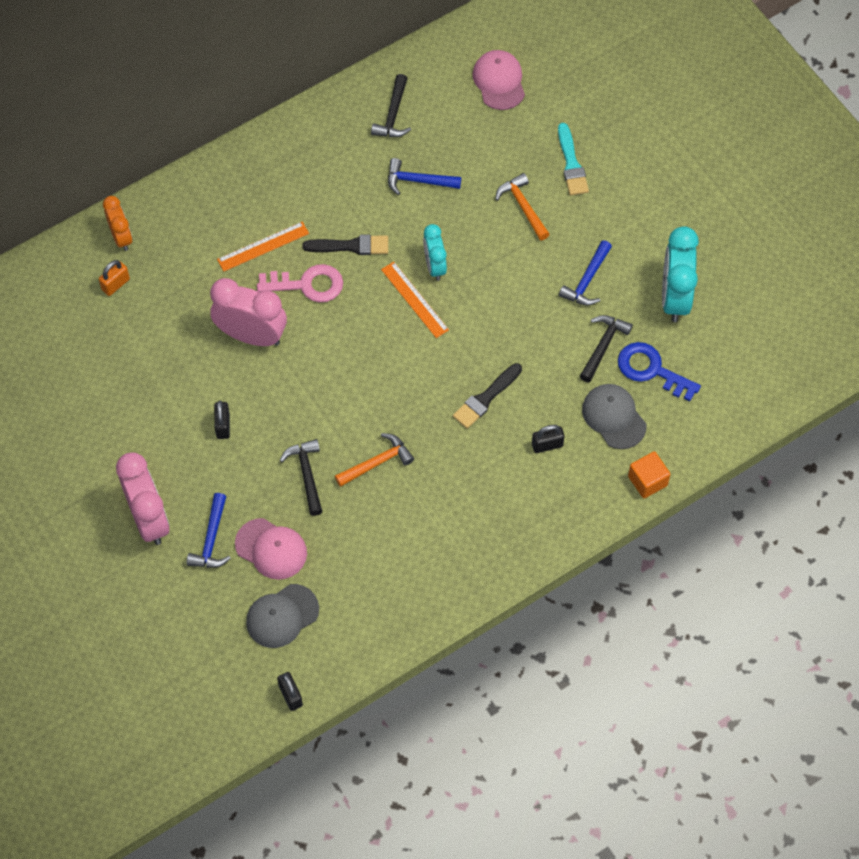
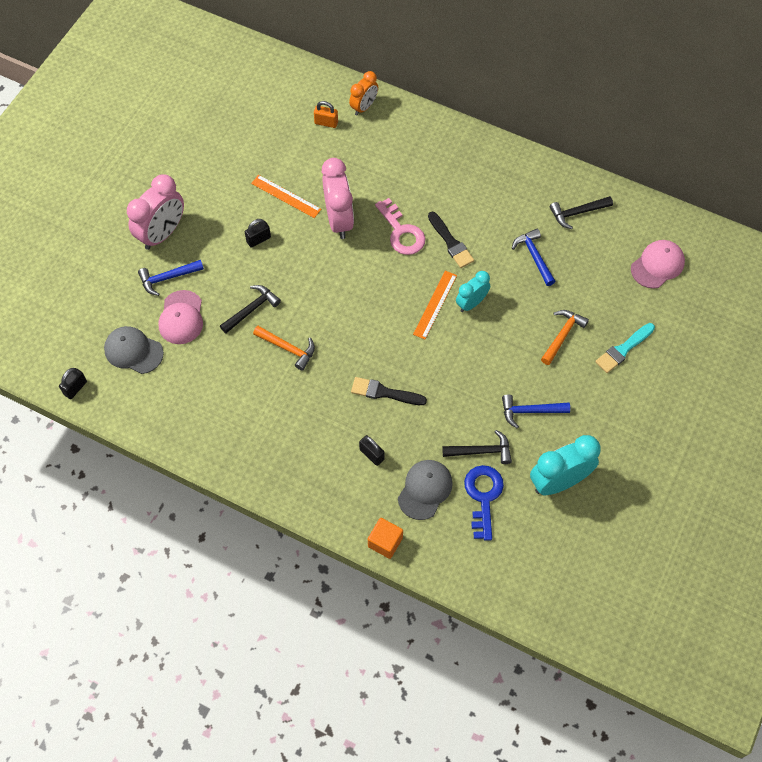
camera: 60 degrees right, 0 degrees up
(263, 246) = (413, 190): orange ruler -> orange ruler (286, 196)

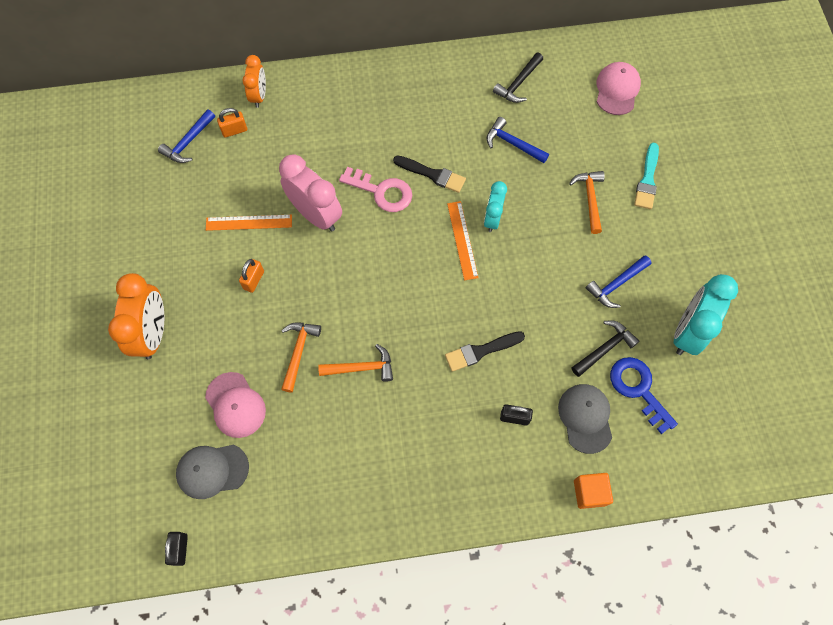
camera: 35 degrees left, 5 degrees up
(162, 233) = (153, 333): pink clock -> orange clock
(168, 278) = (192, 374): blue hammer -> blue hammer (188, 142)
(251, 309) = (298, 352): black hammer -> orange hammer
(258, 239) = (254, 280): black padlock -> orange padlock

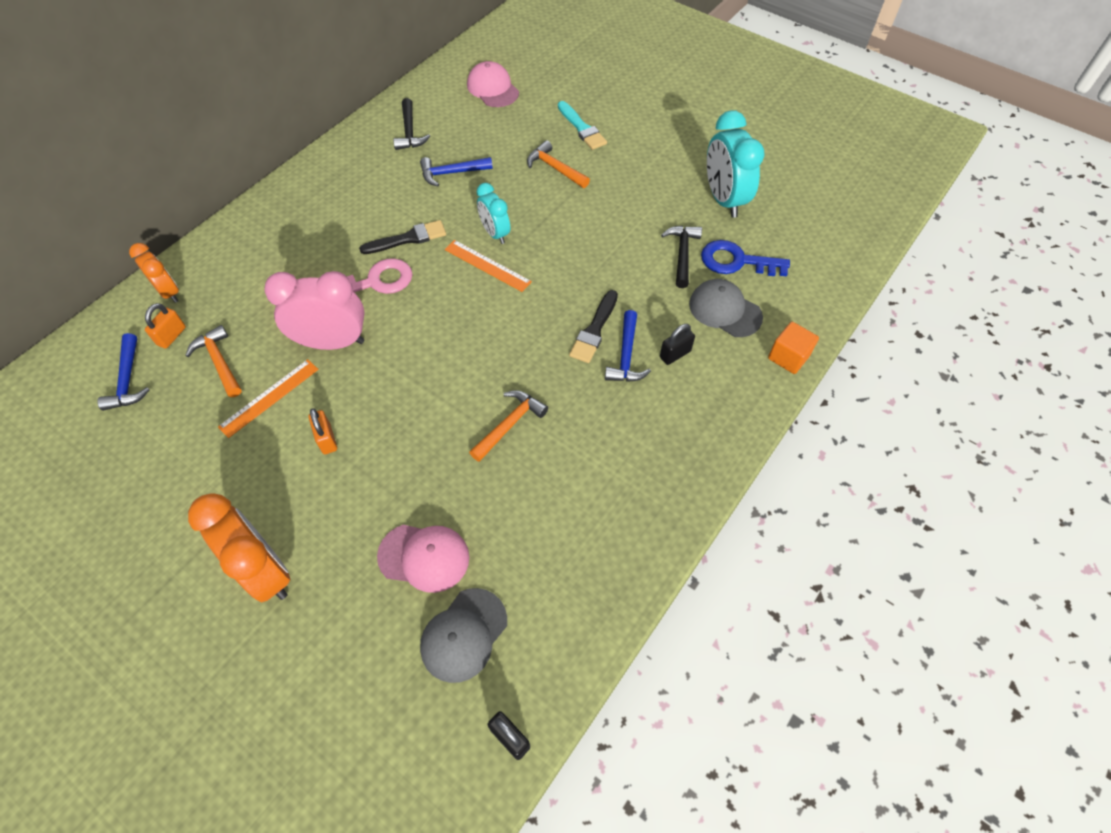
camera: 45 degrees left, 10 degrees down
(298, 352) = (437, 461): orange hammer -> orange hammer (219, 362)
(616, 284) = (640, 207): blue hammer -> blue hammer (626, 356)

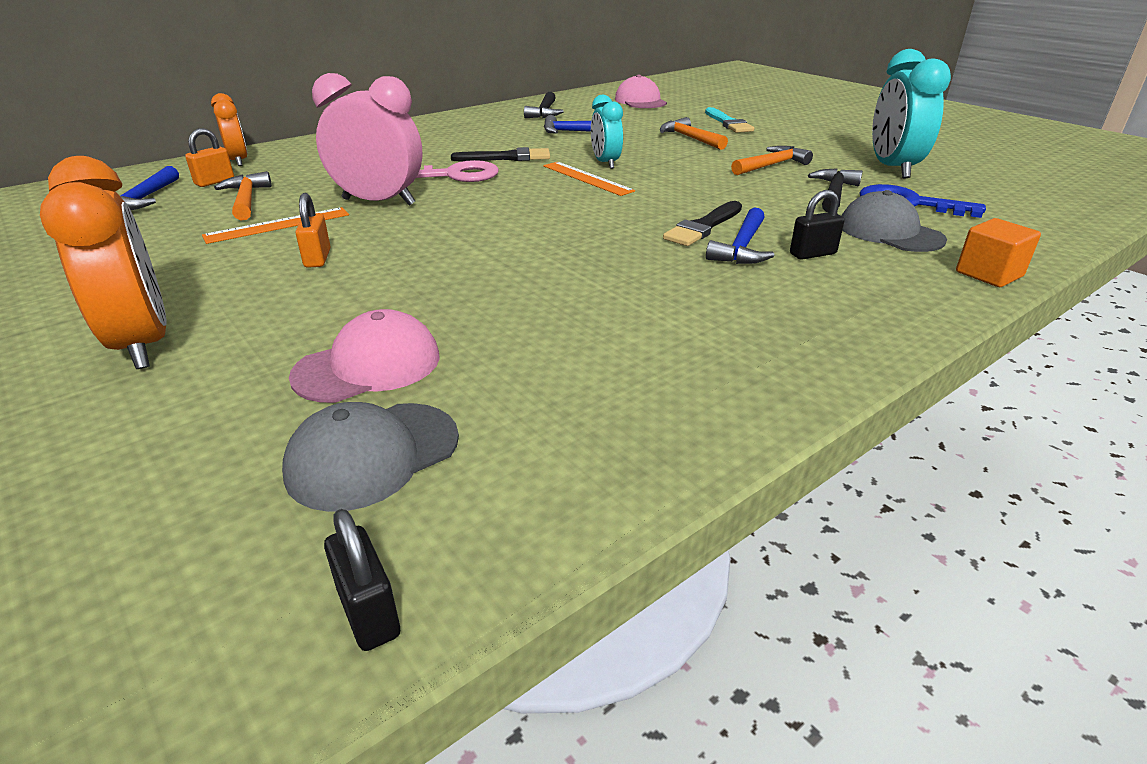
camera: 15 degrees right, 25 degrees down
(424, 557) = (368, 366): pink cap -> pink cap turned 60 degrees counterclockwise
(509, 425) = (558, 277): orange hammer -> orange hammer (771, 165)

